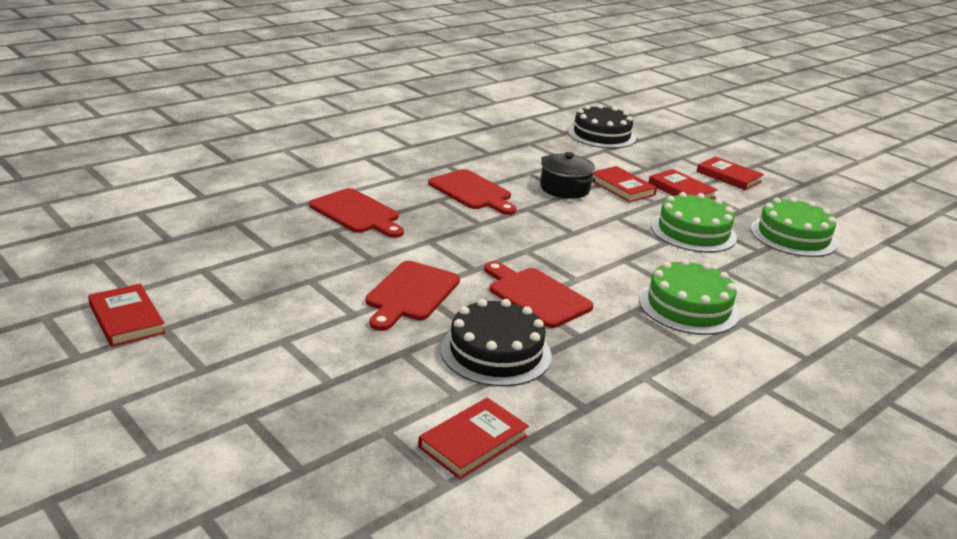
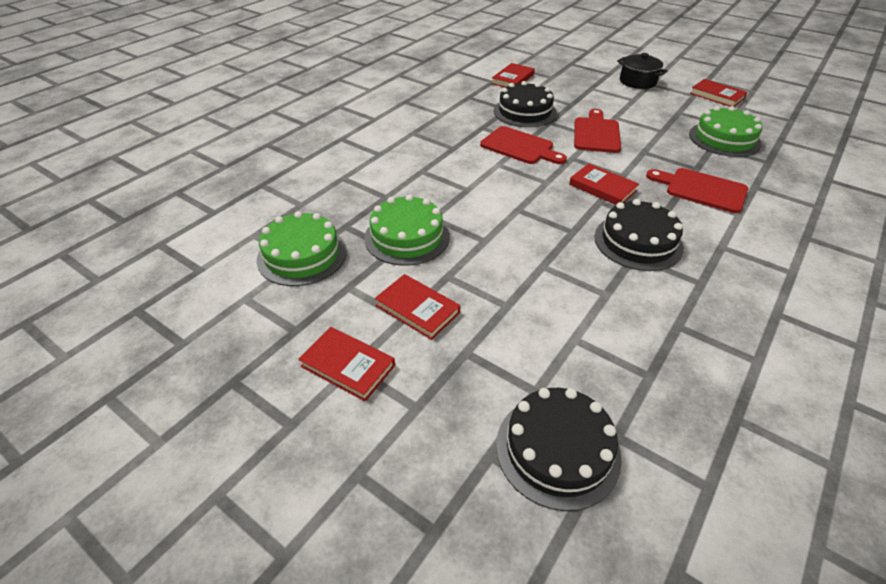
camera: 170 degrees right, 15 degrees up
(472, 192) = (638, 242): red cutting board -> black cake
(564, 188) = (552, 273): black pot -> black pot (637, 81)
(622, 187) = (490, 294): red book -> red book (602, 188)
(688, 306) = (415, 158): green cake -> green cake (724, 139)

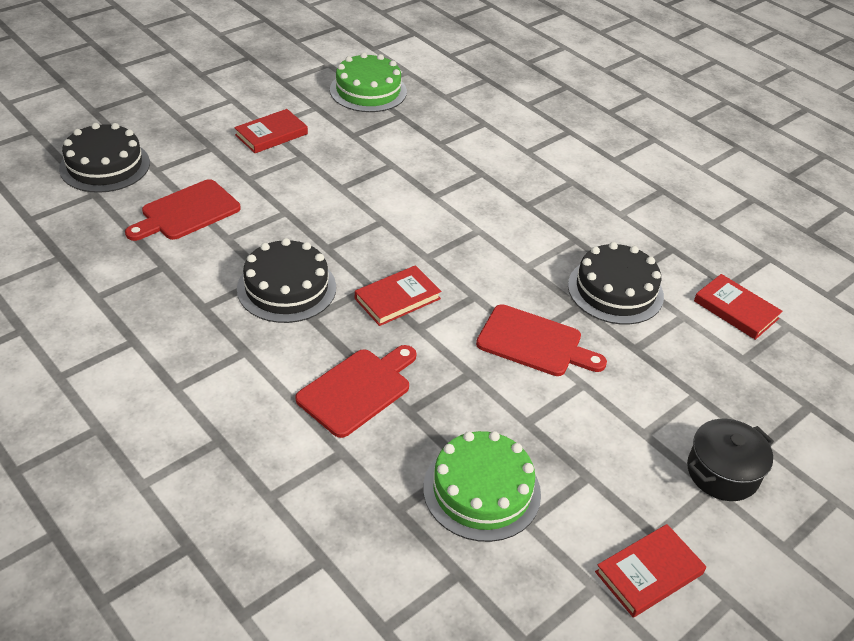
camera: 100 degrees right, 0 degrees up
(348, 366) = (233, 98): red book -> none
(407, 237) = (368, 145): green cake -> none
(520, 147) = (515, 258): red cutting board -> red cutting board (186, 212)

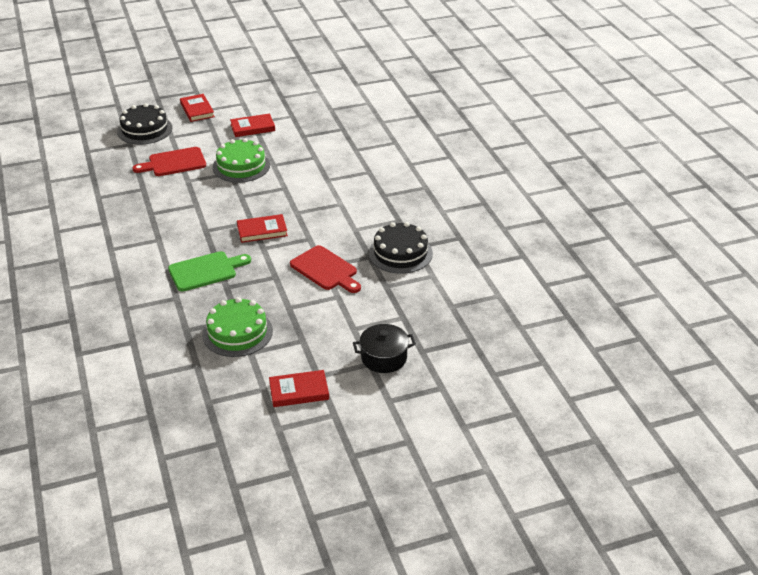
camera: 25 degrees right, 5 degrees down
(286, 288) = (203, 213): black cake -> none
(358, 389) = (206, 271): red cutting board -> green cutting board
(368, 91) = (333, 111): green cake -> green cake (241, 166)
(736, 310) = (471, 279): red book -> red book (197, 110)

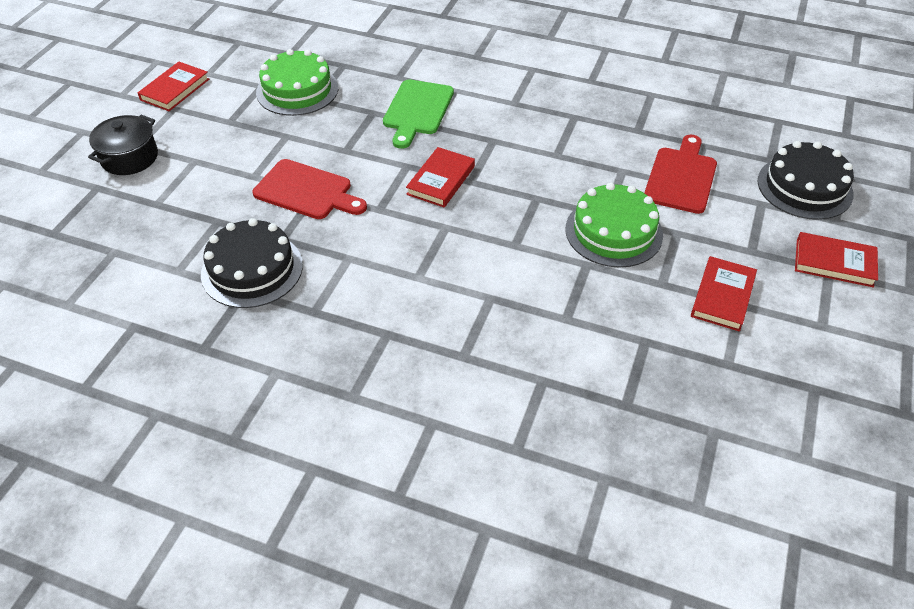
camera: 130 degrees right, 10 degrees up
(326, 270) = (307, 191): red cutting board -> red cutting board turned 150 degrees counterclockwise

